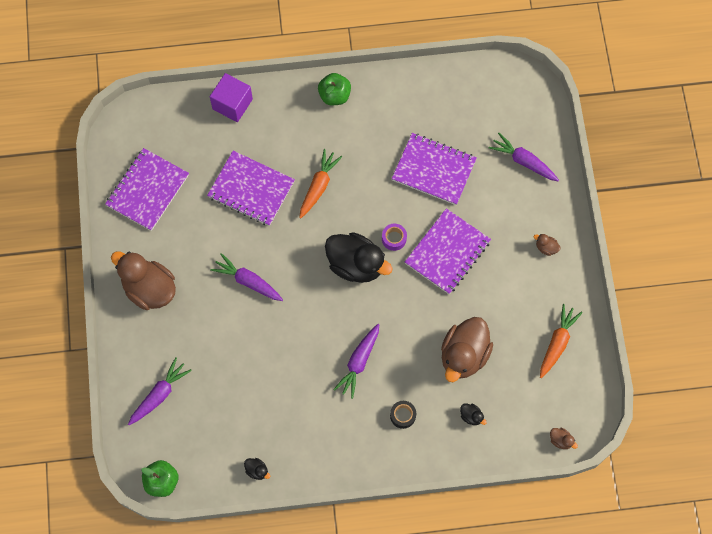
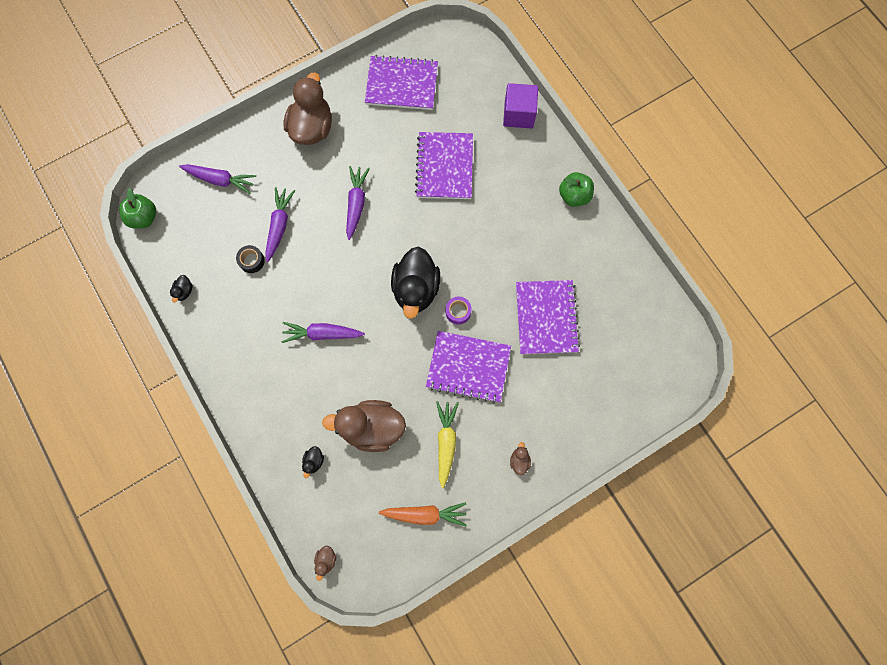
camera: 65 degrees right, 5 degrees up
(319, 186) = (477, 222): orange carrot -> none
(403, 415) = (288, 396): black tape -> black tape (252, 261)
(504, 299) = (446, 442): none -> yellow carrot
(523, 161) = (599, 399): purple carrot -> purple carrot (279, 225)

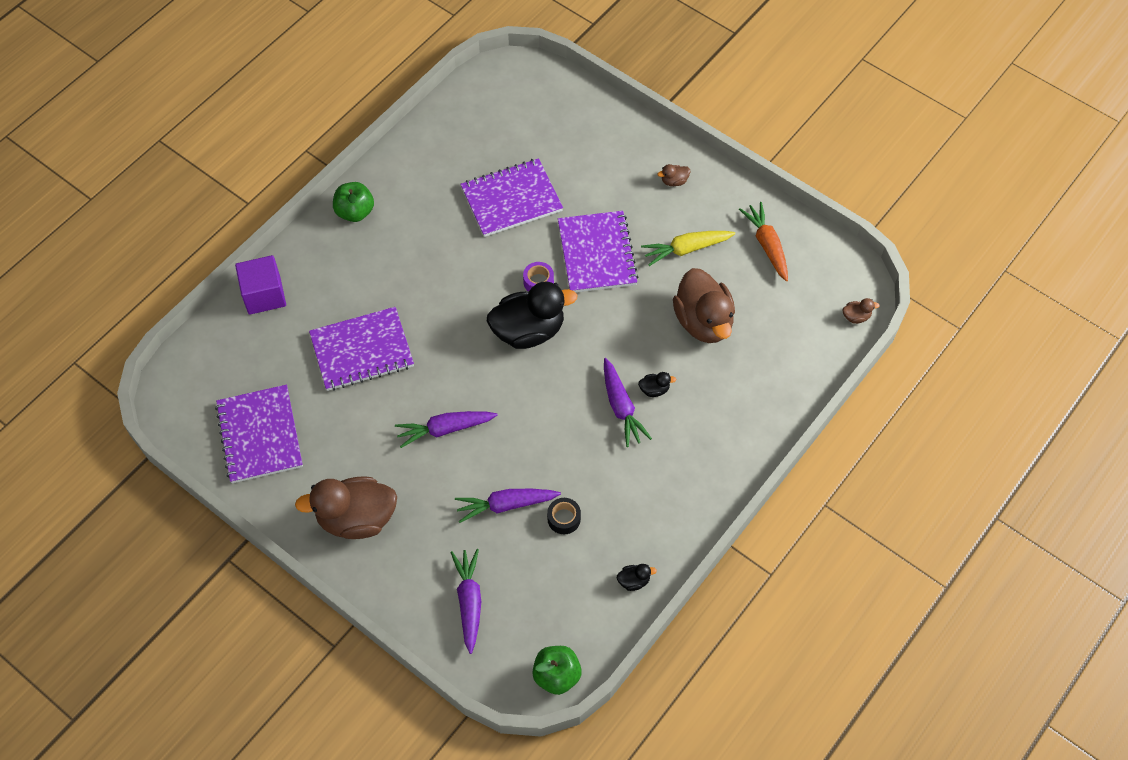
camera: 110 degrees left, 15 degrees down
(314, 461) = (765, 364): black duck -> black duck (654, 390)

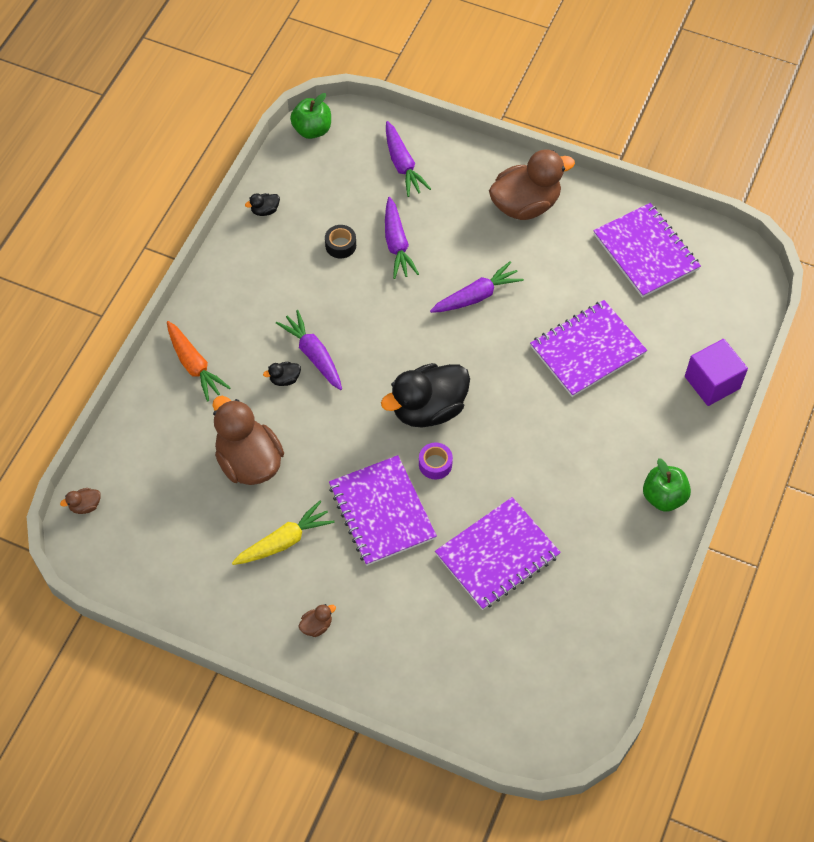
camera: 165 degrees right, 0 degrees up
(505, 505) = (397, 244): purple carrot -> purple carrot turned 105 degrees clockwise
(767, 245) = (194, 568): orange carrot -> orange carrot (194, 366)

